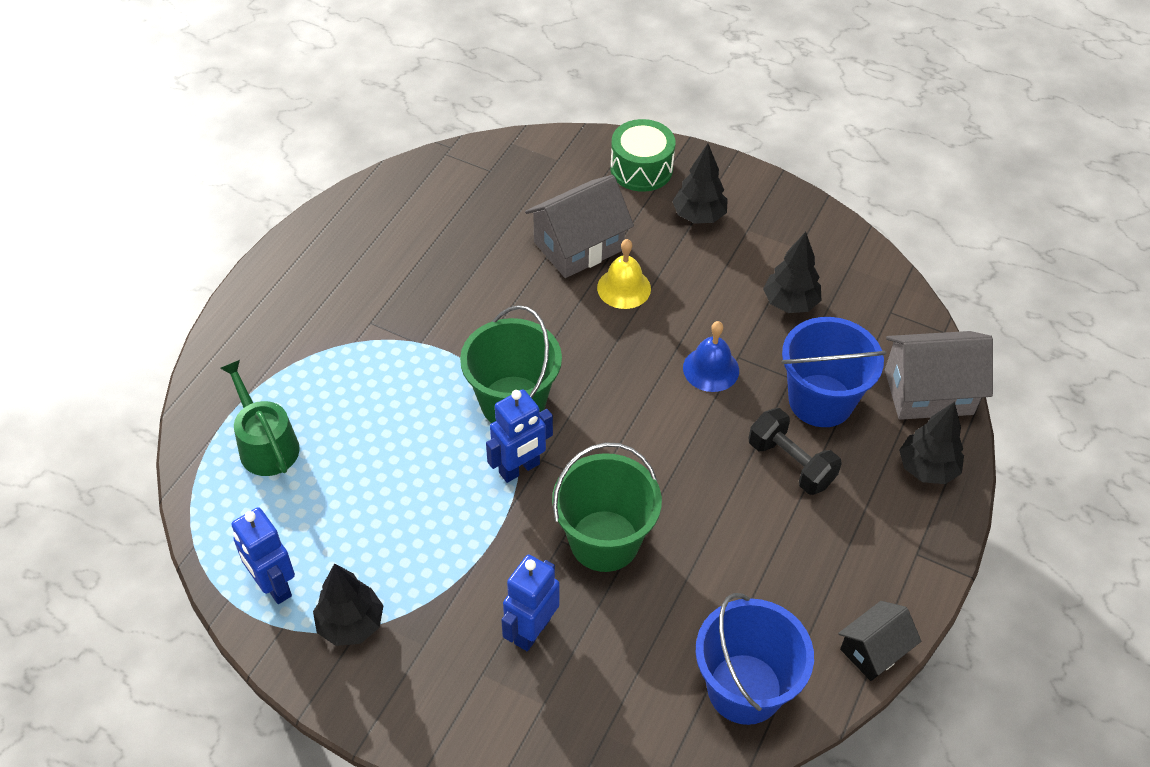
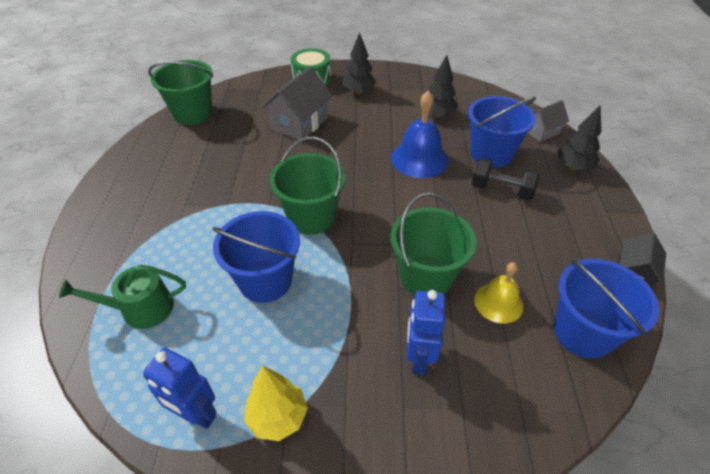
camera: 25 degrees left, 5 degrees down
(266, 444) = (140, 309): green watering can -> green watering can turned 45 degrees counterclockwise
(351, 624) = (278, 417): black tree -> yellow tree
(414, 466) = (265, 280): none -> blue bucket
(442, 175) = (193, 113): none -> green bucket
(519, 469) = (341, 254): blue robot -> none
(624, 288) = (340, 135): yellow bell -> yellow bell (498, 302)
(711, 369) = (419, 159): blue bell -> blue bell, size x1.57
(928, 392) = (541, 131): grey house -> grey house, size x0.61

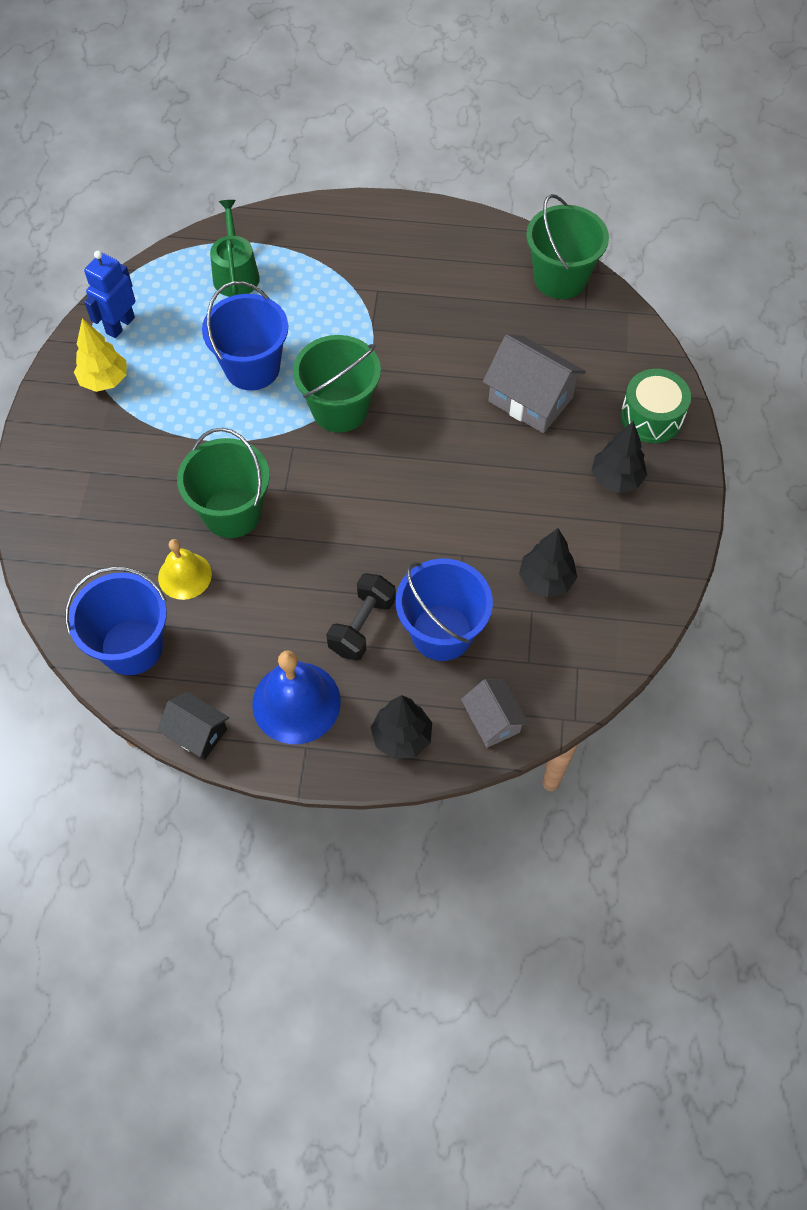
camera: 95 degrees right, 15 degrees up
(418, 358) = (136, 490): blue robot -> none
(419, 159) = (438, 538): blue bell -> blue bell (296, 702)

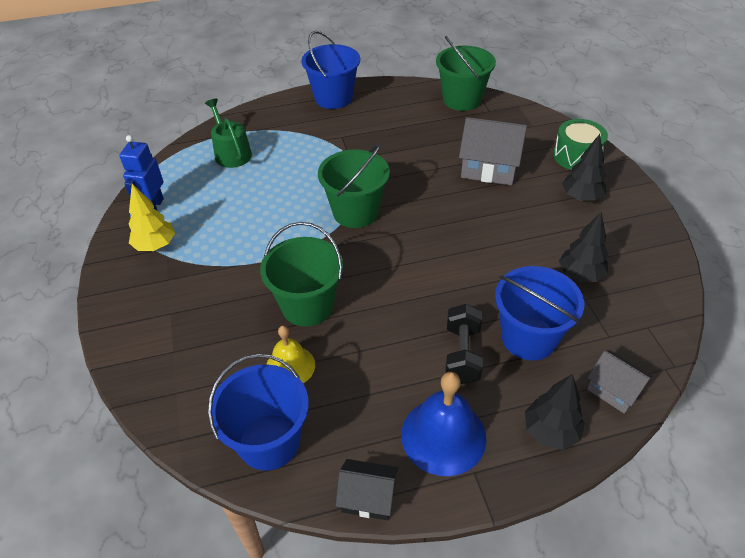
camera: 20 degrees left, 15 degrees down
(252, 368) = (273, 205): blue bucket -> blue bucket (333, 98)

